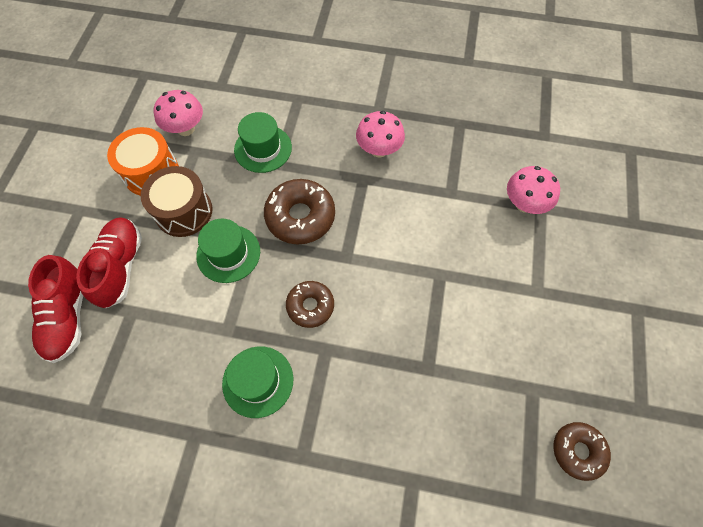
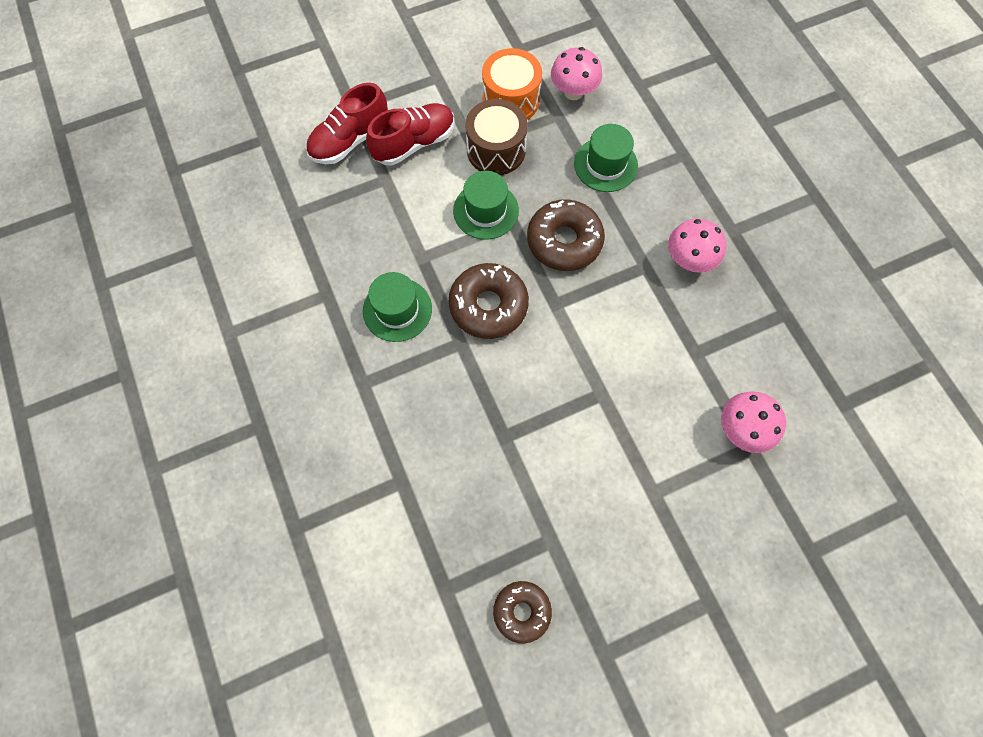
camera: 55 degrees right, 5 degrees up
(310, 306) = (488, 306): brown donut -> brown donut, size x1.58

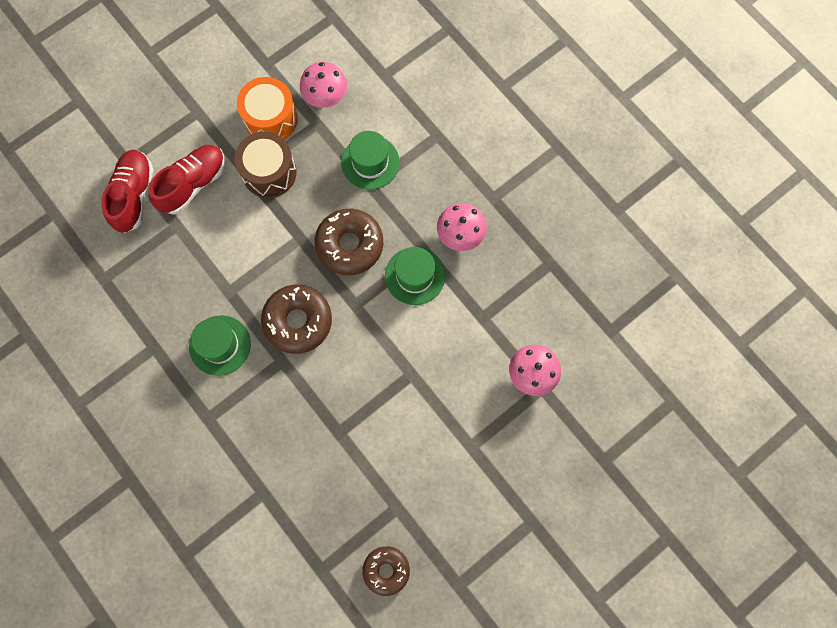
camera: 15 degrees left, 5 degrees up
(350, 141) = (134, 195): red shoe -> red shoe turned 150 degrees clockwise
(486, 210) = (274, 233): green hat -> green hat (415, 276)

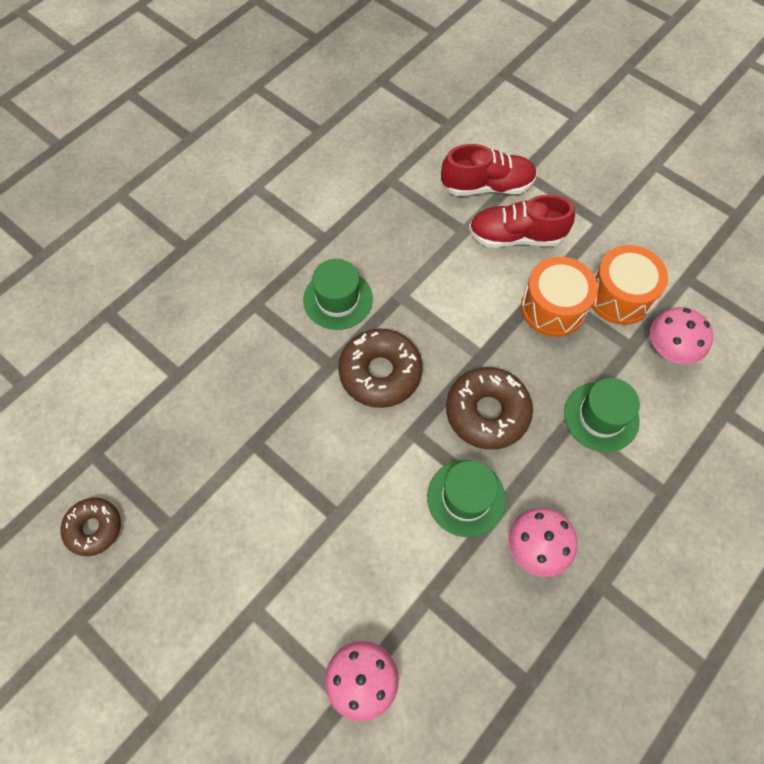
camera: 80 degrees right, 10 degrees down
(193, 184) = (516, 236): red shoe -> red shoe turned 150 degrees clockwise
(269, 172) = (553, 308): brown drum -> orange drum

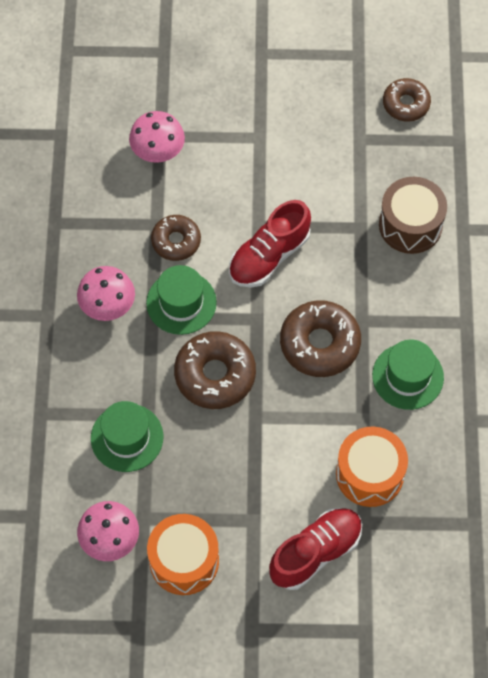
camera: 140 degrees right, 0 degrees up
(212, 412) = (410, 225): none -> brown drum
(423, 562) = (176, 241): none -> brown donut
(487, 186) = (384, 587): red shoe -> red shoe (269, 256)
(553, 308) = (231, 505): orange drum -> orange drum (369, 474)

